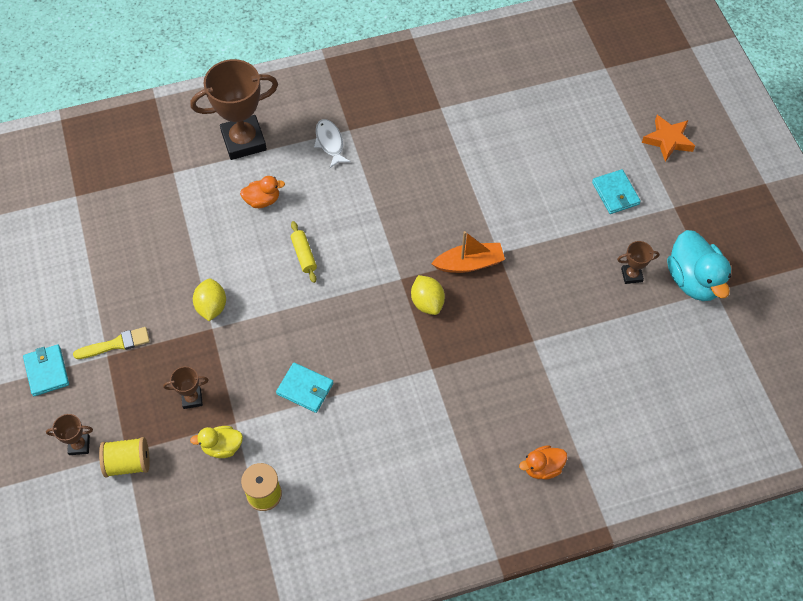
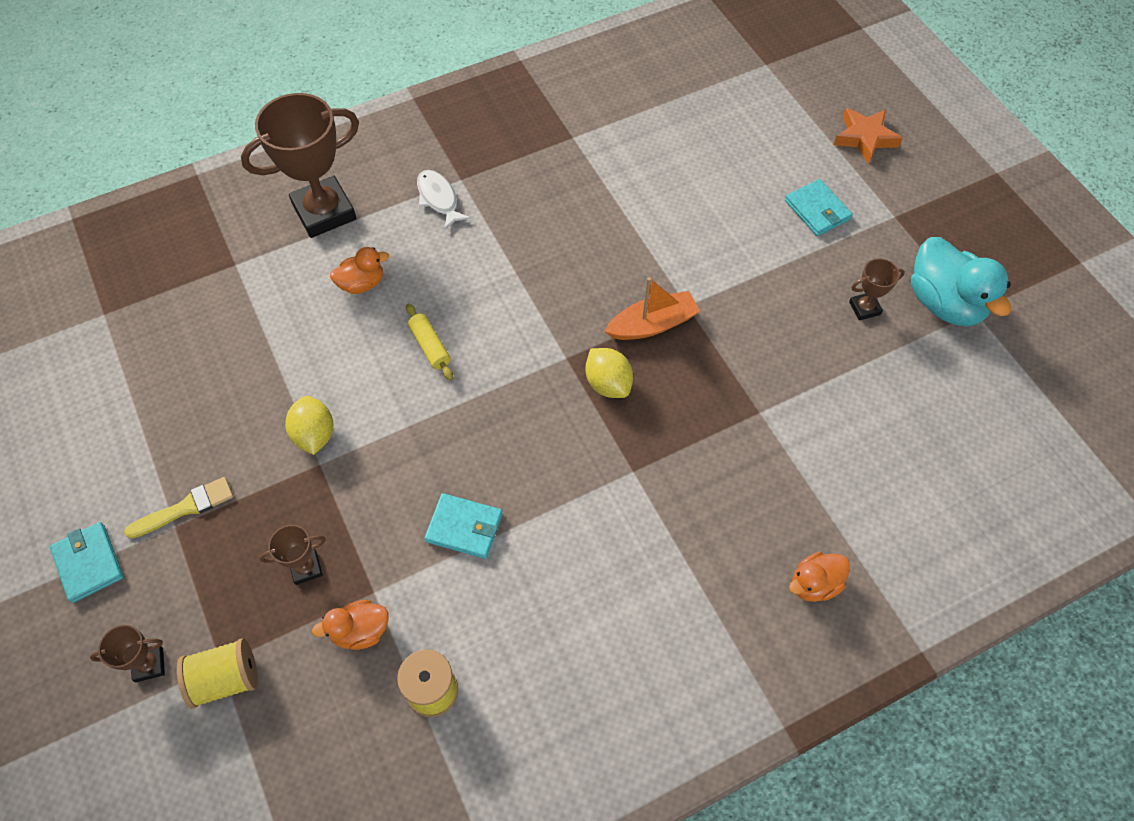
camera: 10 degrees left, 0 degrees up
(222, 447) = (360, 631): yellow duck -> orange duck

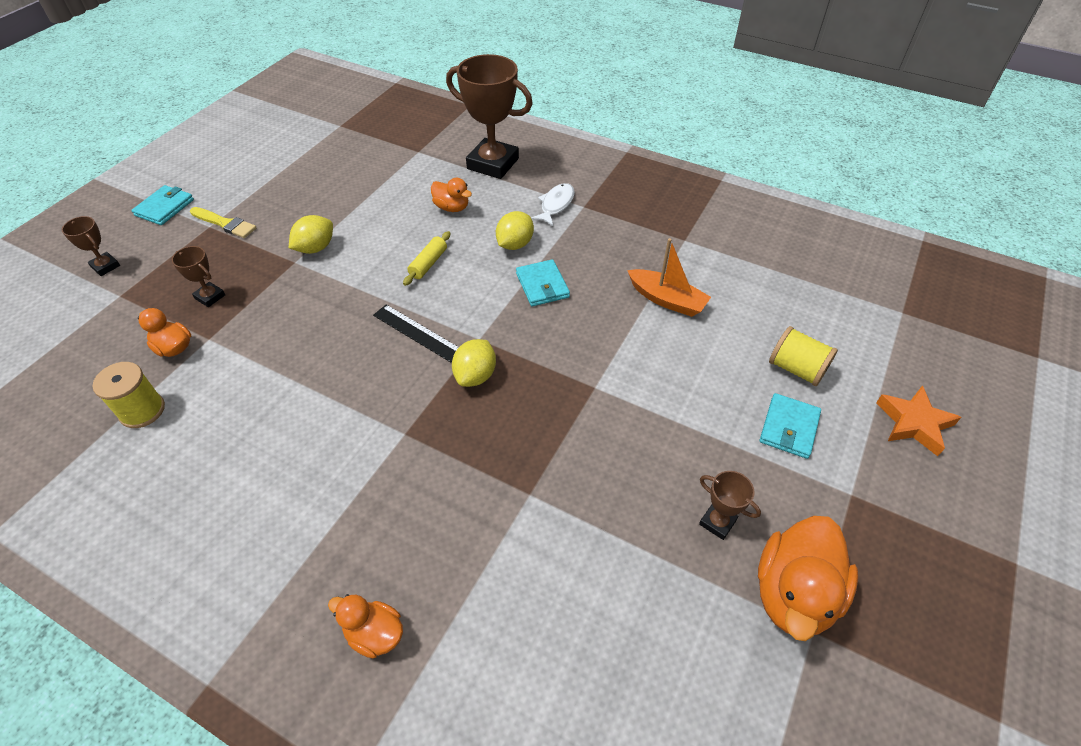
camera: 55 degrees right, 10 degrees down
(226, 678) = (109, 303): yellow spool -> yellow spool (796, 369)
(464, 527) = (288, 358): turquoise wallet -> turquoise wallet (542, 285)
(465, 262) = (515, 244): none -> yellow lemon
(518, 402) = (417, 333): none -> black ruler
(652, 324) = (555, 374): orange boat -> orange boat (667, 300)
(944, 303) = (794, 593): turquoise duck -> orange duck

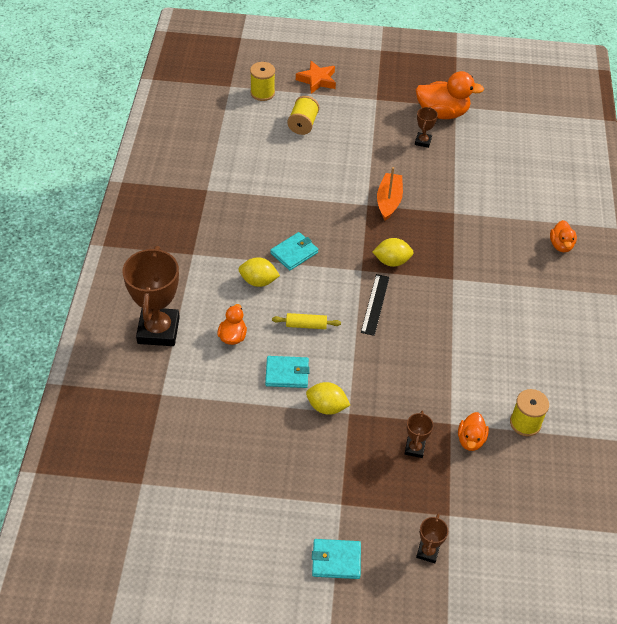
camera: 115 degrees left, 0 degrees up
(225, 223) = (332, 493): yellow brush -> none
(556, 205) = (198, 271): white fish -> none
(667, 300) = (274, 187): orange boat -> orange boat (389, 201)
(789, 428) = (348, 123): turquoise wallet -> turquoise wallet (287, 373)
(882, 343) = (262, 93): none -> yellow spool

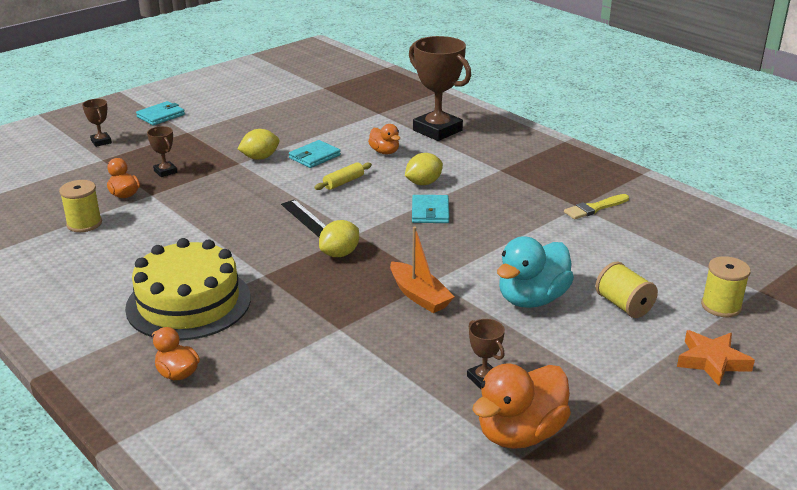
camera: 135 degrees right, 20 degrees down
(201, 181) = (594, 208): none -> yellow brush
(338, 158) = (532, 299): none -> turquoise duck
(515, 289) = (188, 303): none -> yellow cake

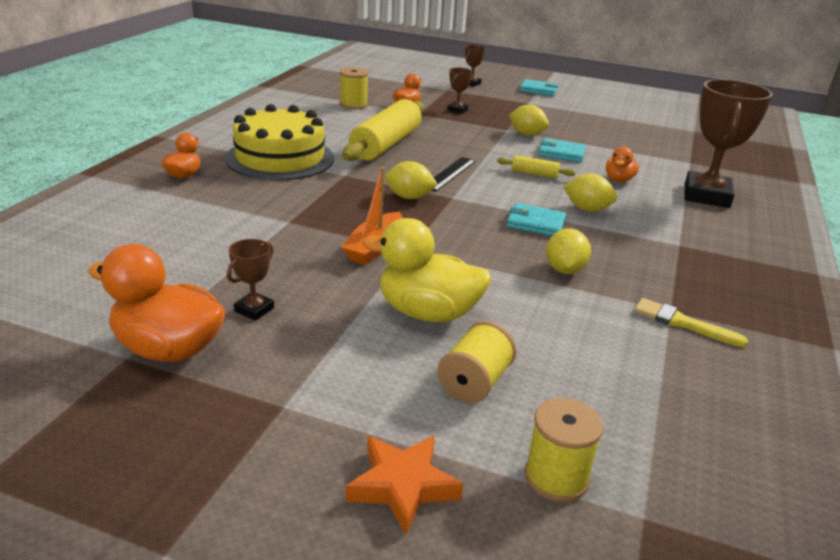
camera: 60 degrees right, 0 degrees up
(213, 234) = (386, 144): none -> yellow rolling pin
(430, 212) = (535, 223): turquoise wallet -> turquoise wallet turned 45 degrees clockwise
(506, 225) = (564, 270): none -> yellow lemon
(532, 299) = (427, 313): turquoise duck -> yellow duck

